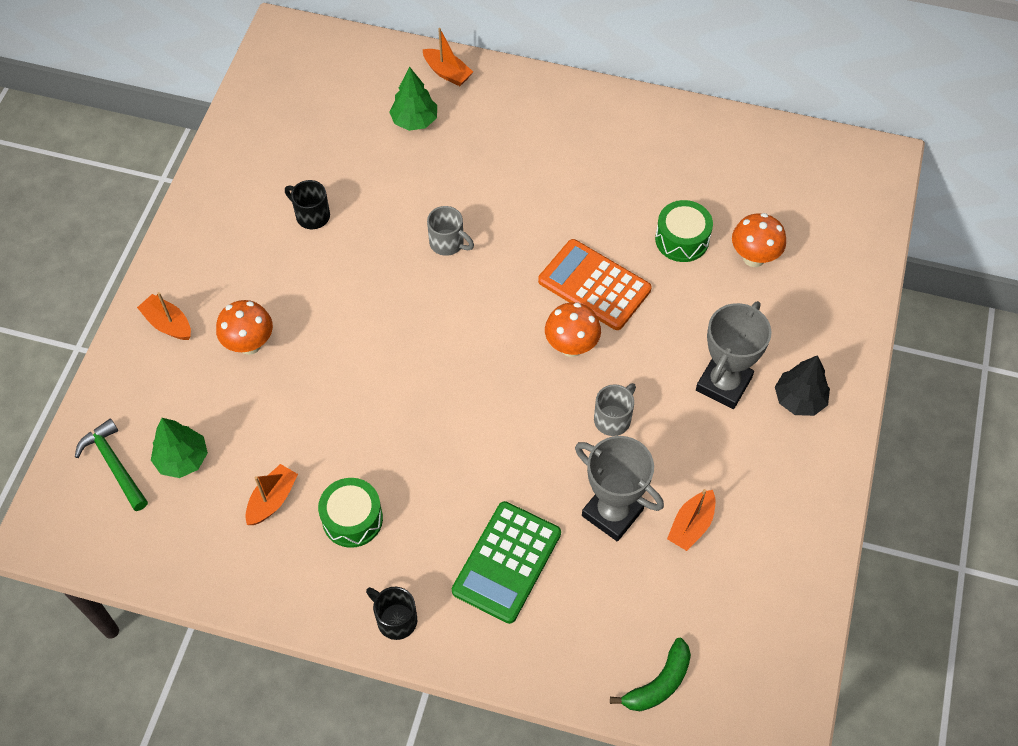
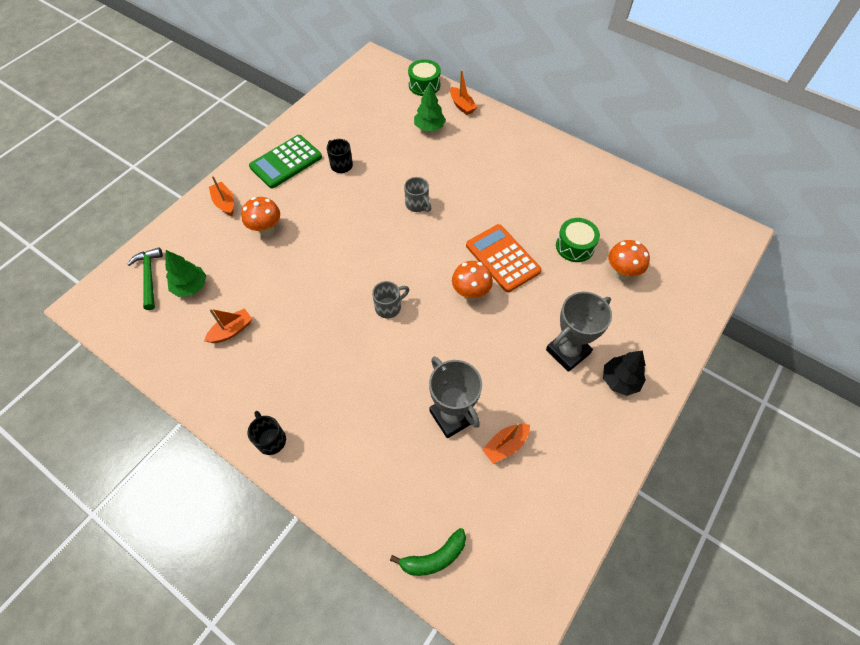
camera: 20 degrees right, 0 degrees up
(352, 519) = (275, 360): green drum -> green drum (424, 85)
(506, 562) = (363, 426): green calculator -> green calculator (286, 162)
(613, 419) = (479, 350): grey mug -> grey mug (389, 307)

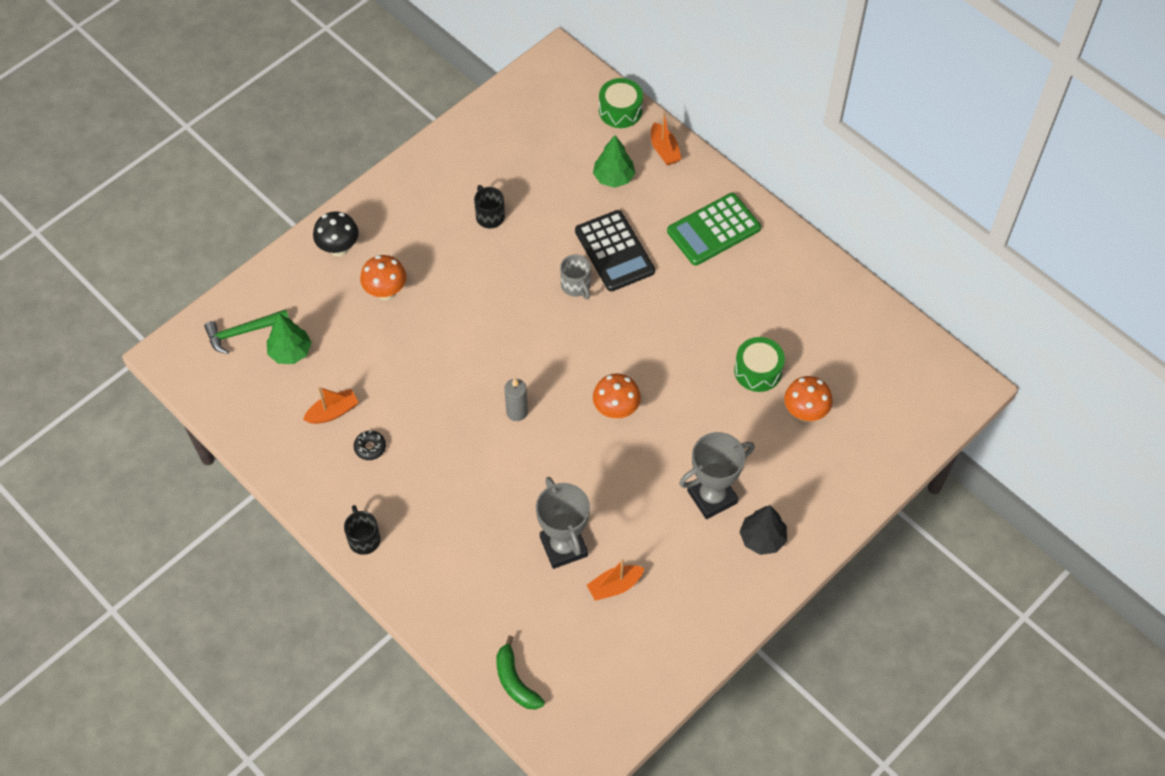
camera: 10 degrees right, 0 degrees up
(149, 277) = (243, 332): green hammer -> green hammer turned 105 degrees counterclockwise
(225, 203) = (339, 248): orange boat -> black mushroom
(267, 356) = (370, 447): none -> black donut
(286, 162) = (420, 202): green calculator -> green calculator (713, 230)
(389, 307) = (517, 412): grey mug -> grey candle
(434, 557) = (515, 681): green banana -> green banana turned 75 degrees clockwise
(441, 176) = (614, 251): none -> black calculator
(502, 258) = (665, 373): orange calculator -> none

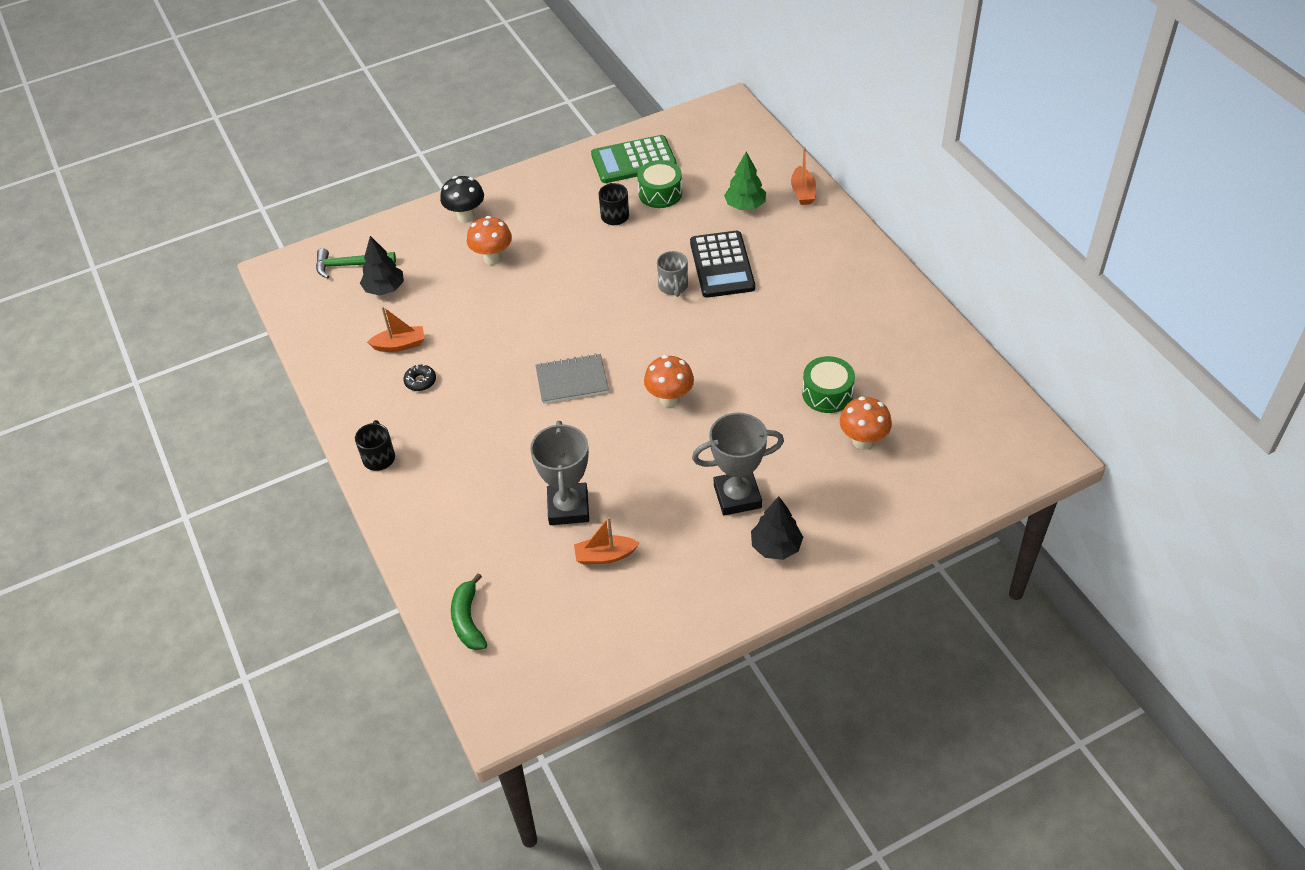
camera: 20 degrees right, 10 degrees down
(290, 352) = (384, 289): green tree -> black tree
(517, 412) = (572, 380): grey candle -> grey notebook
(620, 110) = (772, 154): green drum -> green drum (660, 193)
(713, 230) = (827, 265): green calculator -> green calculator (633, 160)

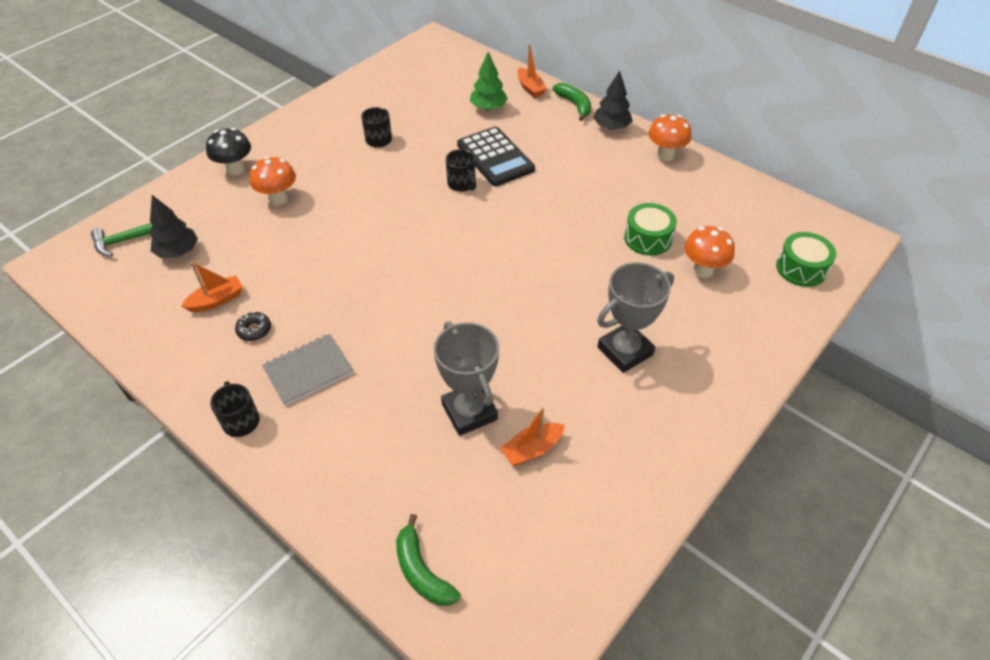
camera: 25 degrees left, 0 degrees up
(572, 380) = (410, 288): grey notebook -> grey notebook (308, 370)
(633, 160) = (372, 93): green calculator -> none
(660, 193) = (409, 113): green drum -> green drum (801, 268)
(669, 399) = (512, 280): orange mushroom -> orange mushroom (665, 155)
(673, 286) = (462, 184): grey mug -> black mug
(776, 547) = (688, 387): black tree -> black tree (611, 127)
(840, 224) = (574, 105): none -> green banana

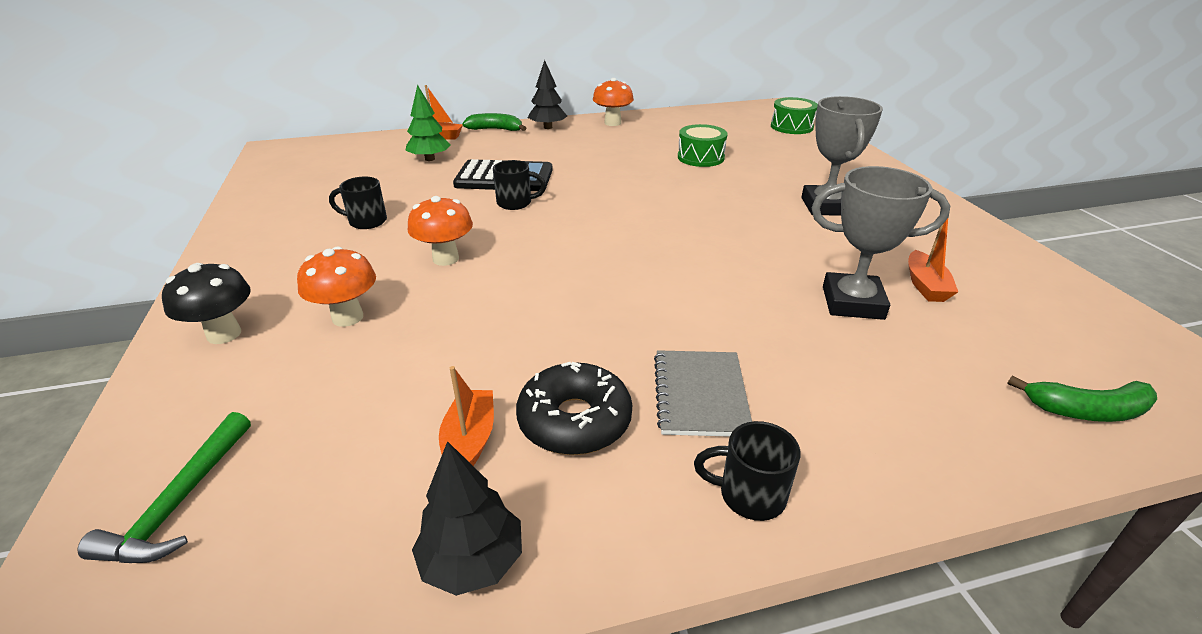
camera: 55 degrees left, 15 degrees down
(178, 252) = (303, 451): black tree -> black tree (472, 562)
(254, 330) = (574, 420): black donut -> black donut, size x1.94
(703, 270) = (759, 152): orange mushroom -> orange mushroom (445, 259)

